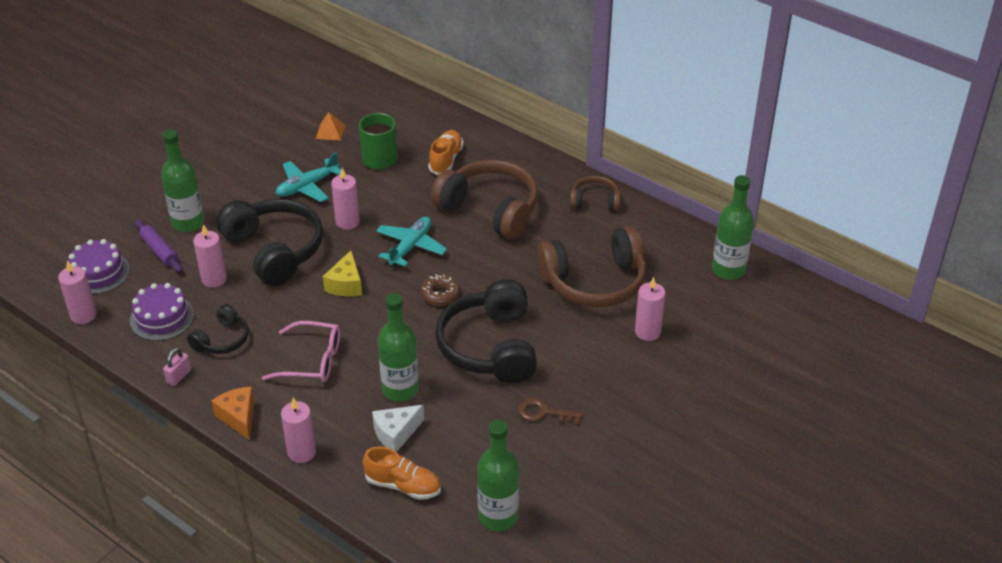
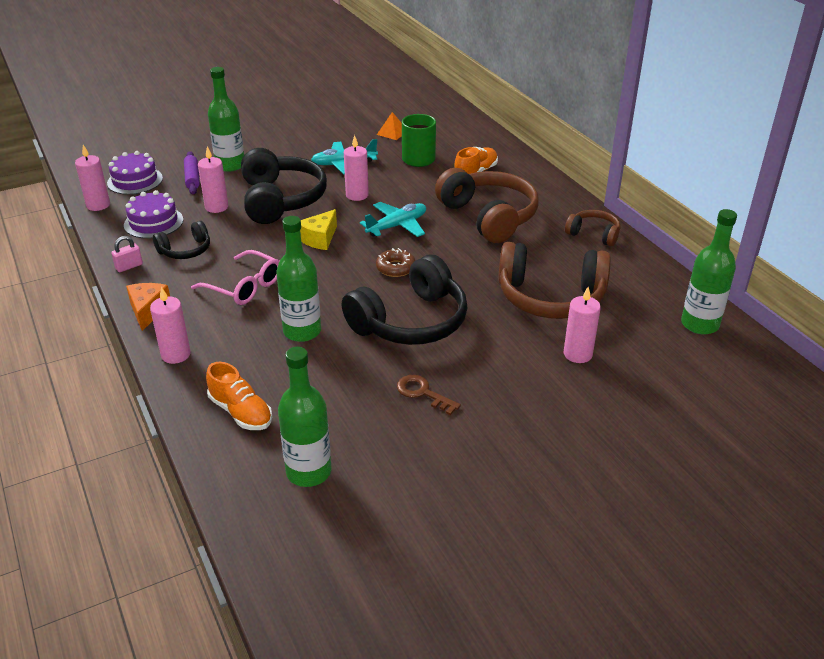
camera: 25 degrees right, 5 degrees down
(396, 433) = (269, 366): white cheese -> none
(490, 347) = (410, 321): black headphones -> black headphones turned 150 degrees counterclockwise

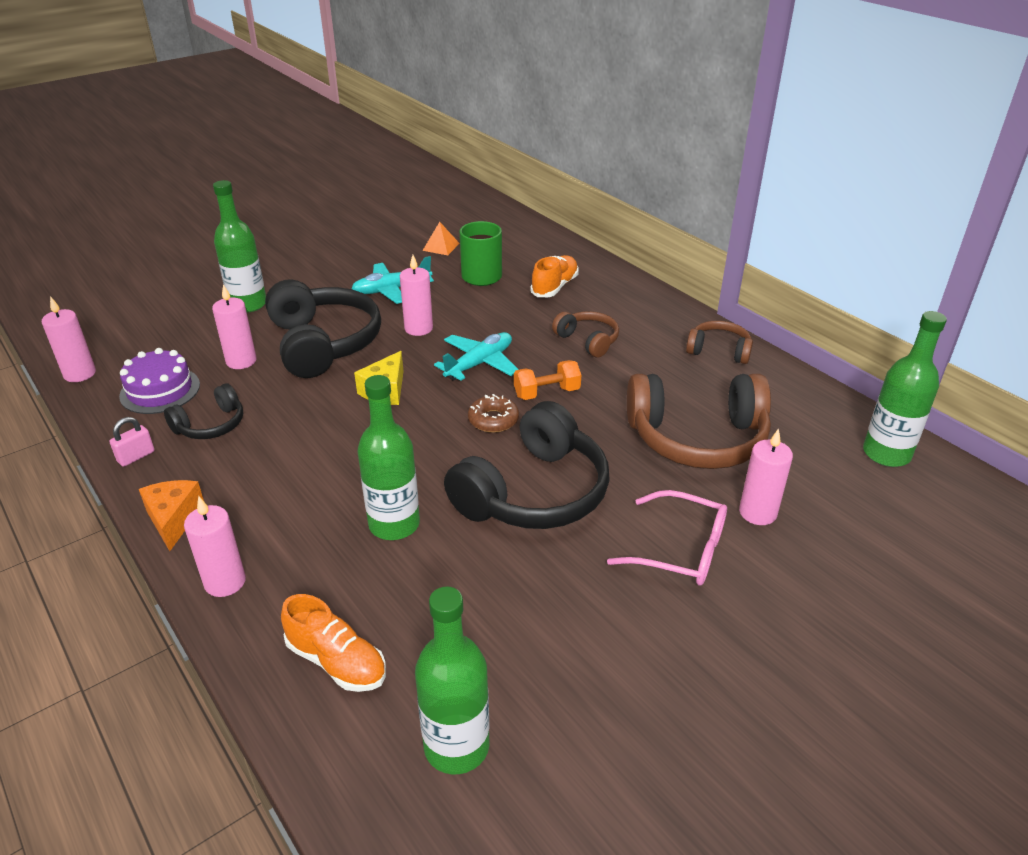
camera: 10 degrees left, 0 degrees up
(135, 180) = (125, 336): purple cake -> none
(192, 178) = (202, 325): purple rolling pin -> none
(244, 286) = (301, 468): pink glasses -> pink glasses (680, 550)
(423, 393) = (580, 596): brown key -> none
(443, 252) = (546, 393): none -> orange dumbbell
(489, 217) = (588, 340): brown headphones -> brown headphones, size x0.52

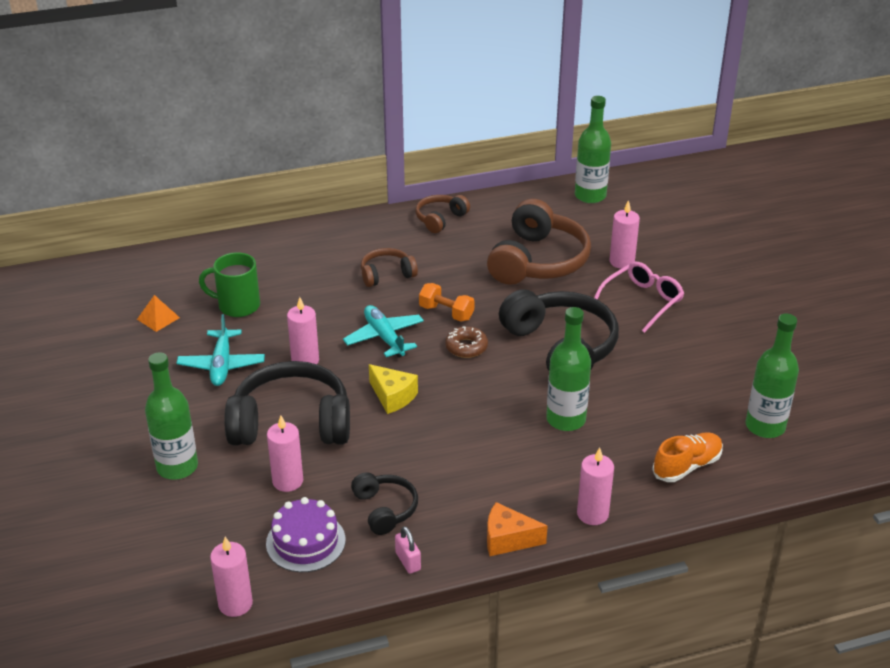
camera: 70 degrees left, 0 degrees up
(546, 393) = (446, 313): orange dumbbell -> orange dumbbell turned 60 degrees counterclockwise
(554, 287) = (289, 270): orange shoe -> none

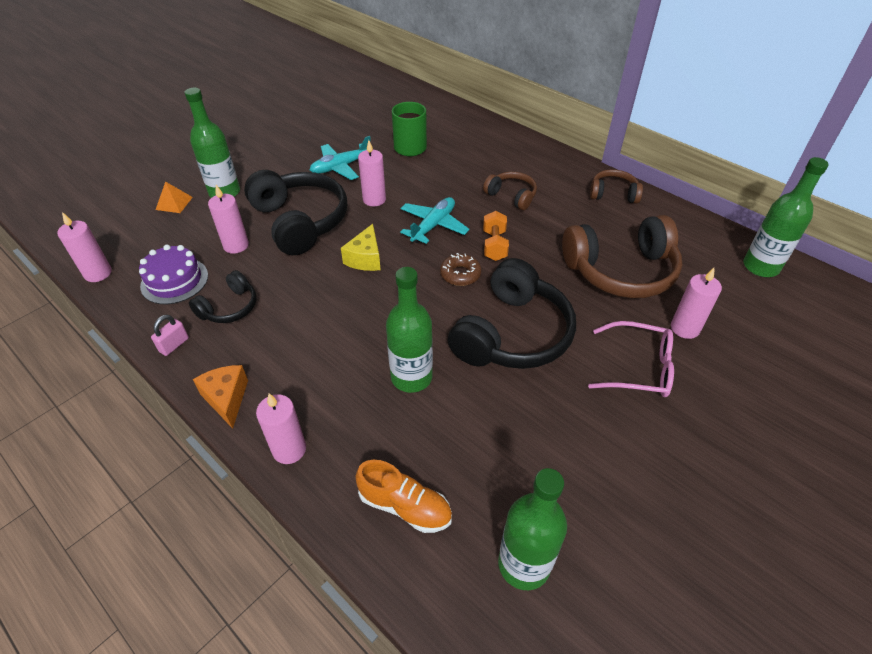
camera: 60 degrees right, 10 degrees up
(158, 318) = (368, 124): orange pyramid -> orange pyramid (174, 203)

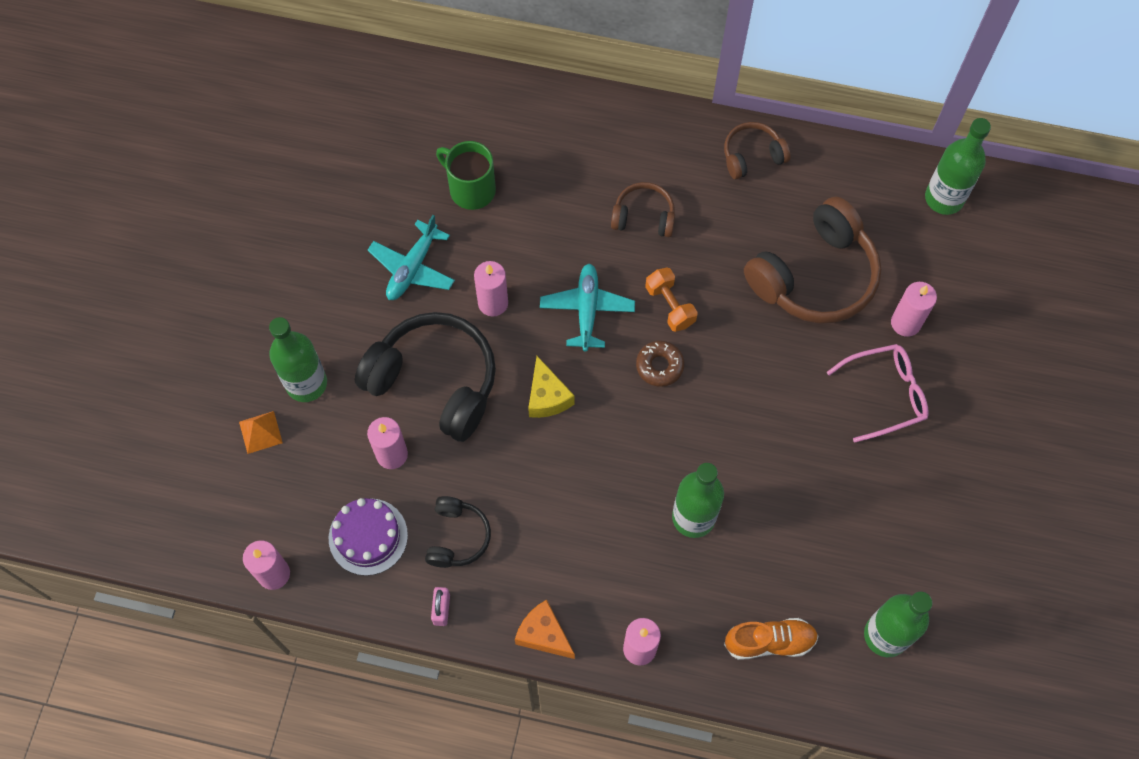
camera: 30 degrees left, 20 degrees up
(512, 334) = (754, 416): black headphones -> none

